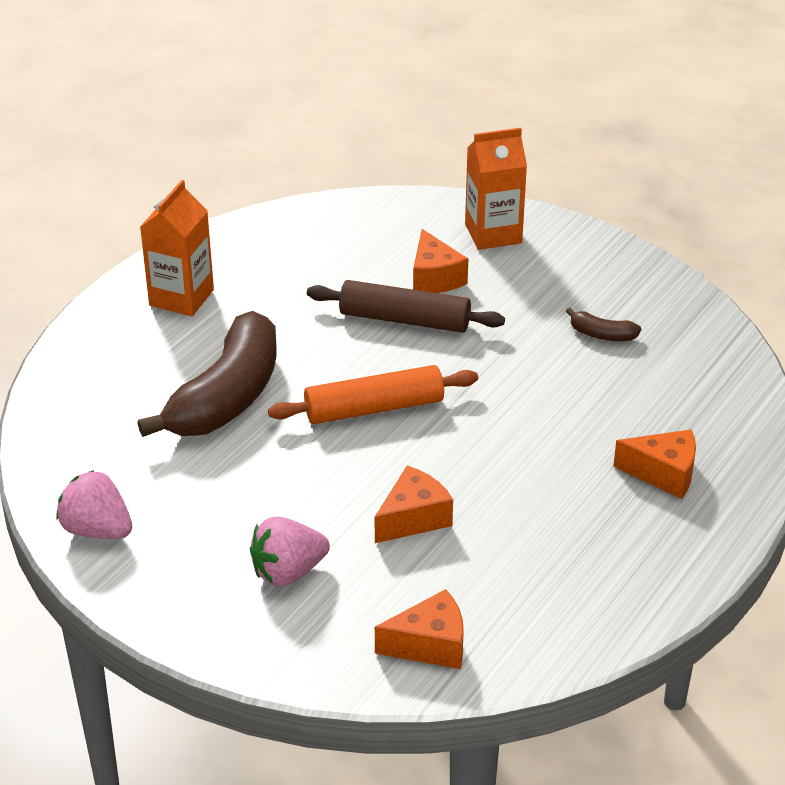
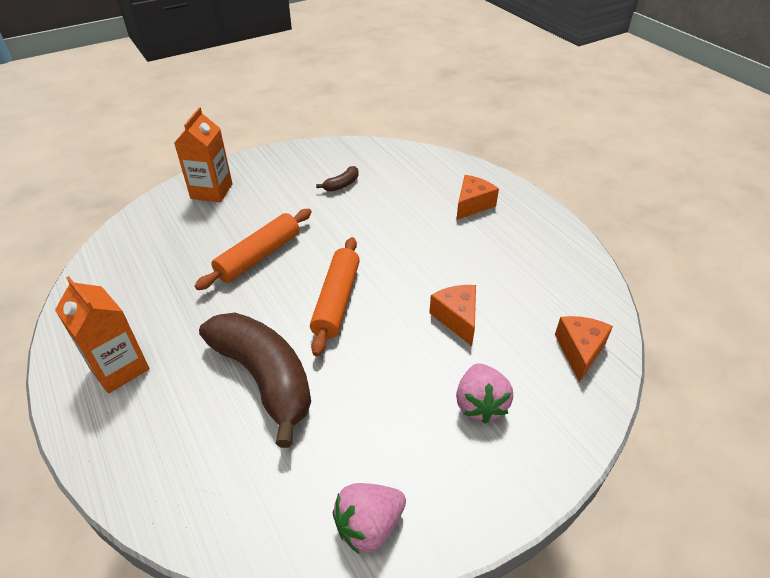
camera: 65 degrees left, 5 degrees up
(404, 320) = (259, 256): brown rolling pin -> orange rolling pin
(434, 278) = (229, 229): orange cheese -> none

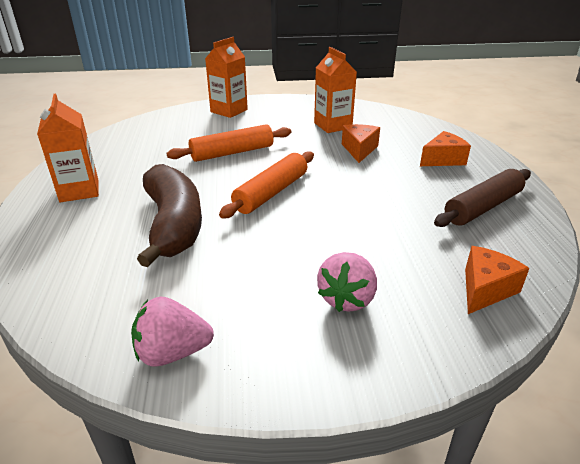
camera: 25 degrees right, 10 degrees down
(341, 185) = (333, 125): brown banana -> orange carton
(457, 318) = (370, 231): orange cheese -> orange cheese (359, 150)
(534, 256) = (482, 207): none -> brown rolling pin

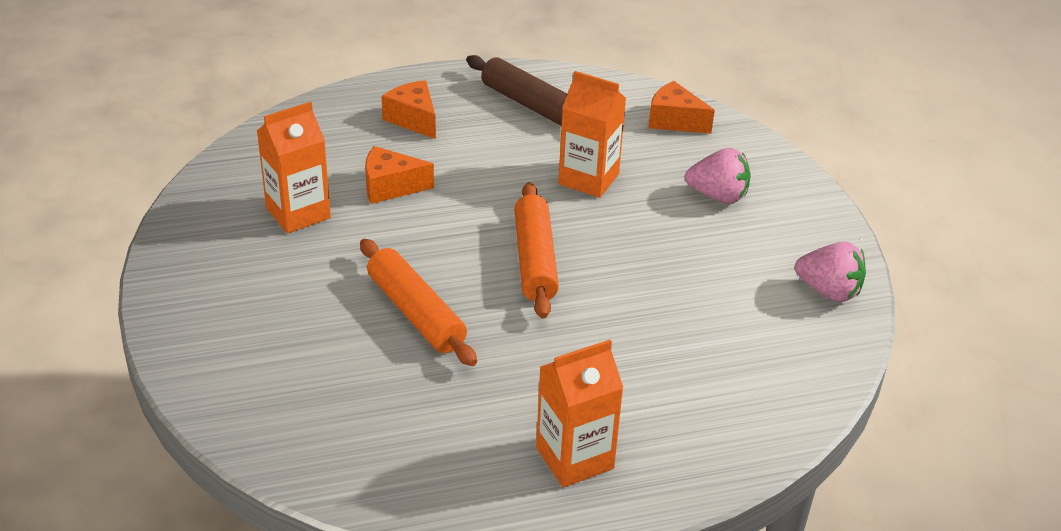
camera: 100 degrees left, 5 degrees up
(172, 352) = (828, 291): pink strawberry -> pink strawberry turned 45 degrees counterclockwise
(173, 225) = (635, 334): brown banana -> none
(229, 111) = (225, 344): orange carton -> orange carton (588, 179)
(271, 193) = (534, 260): orange rolling pin -> orange rolling pin turned 60 degrees clockwise

